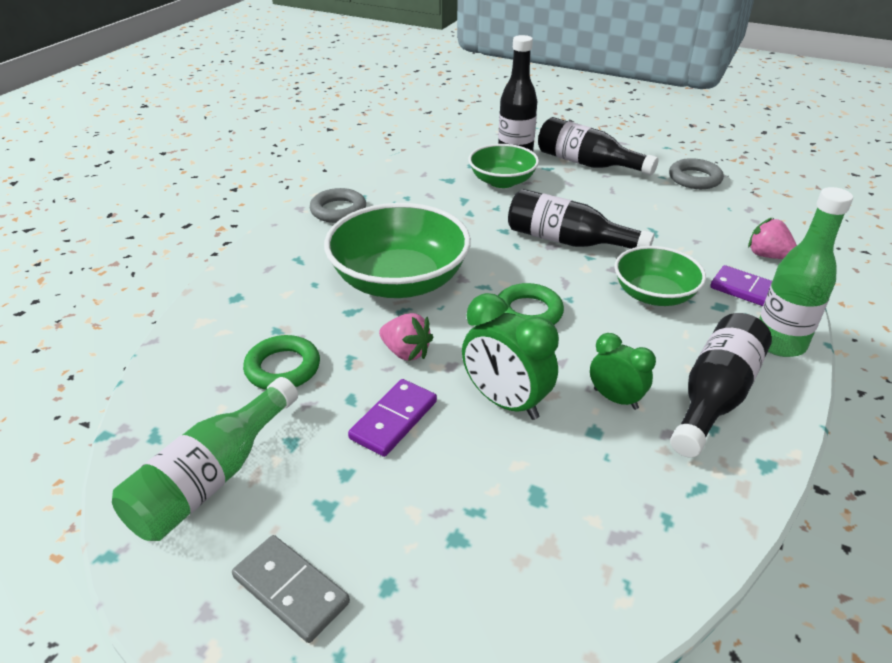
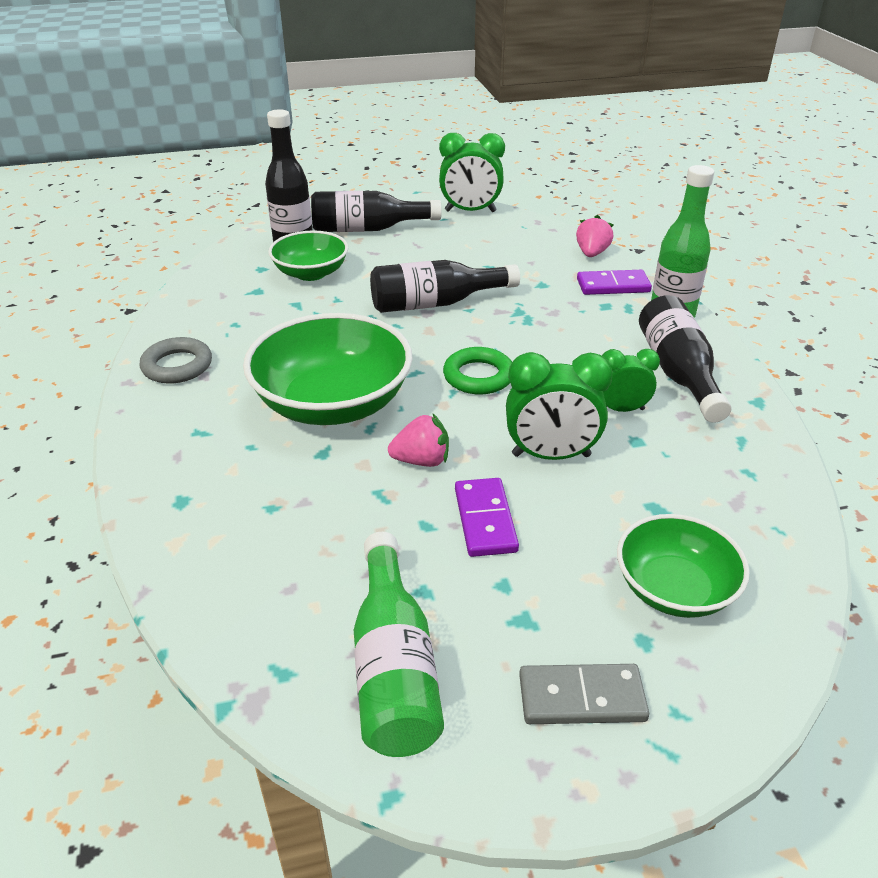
camera: 40 degrees left, 0 degrees up
(283, 368) = (327, 536): green ring -> none
(654, 295) = (552, 318): green bowl -> green bowl (674, 589)
(694, 178) = (470, 211): grey ring -> green clock
(767, 256) = (591, 253): pink strawberry -> pink strawberry turned 105 degrees clockwise

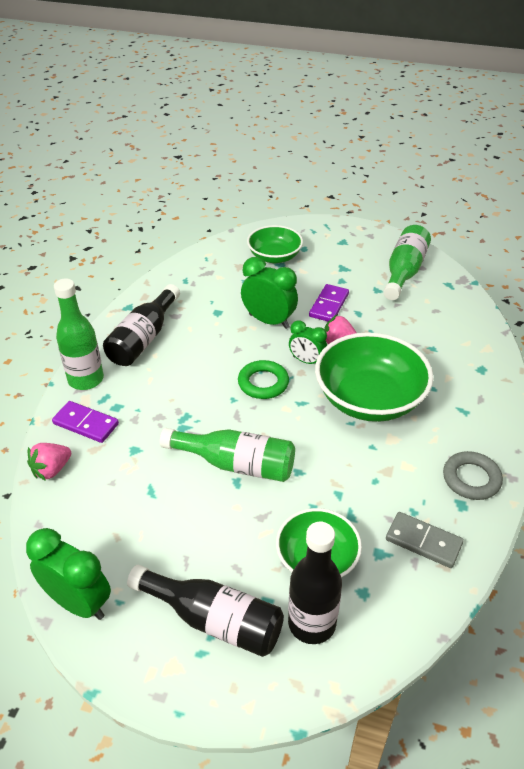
camera: 150 degrees left, 5 degrees up
(436, 303) = (235, 464): black bottle -> green bottle
(581, 698) = (342, 243): grey domino -> grey domino (423, 541)
(621, 409) = (204, 330): green clock -> green clock (306, 361)

